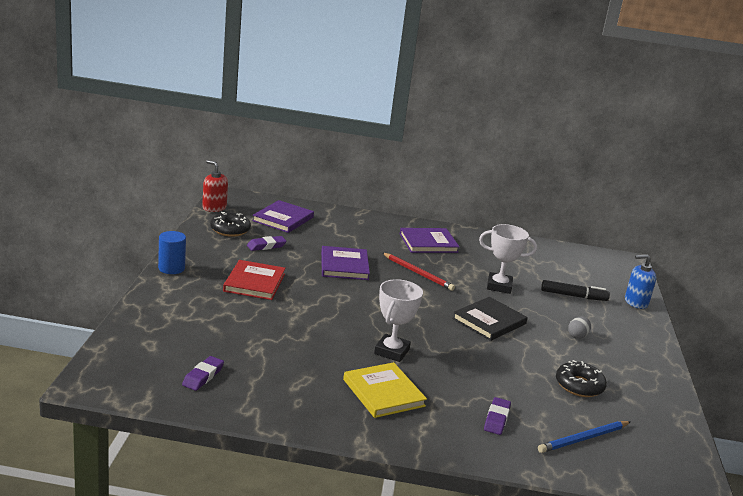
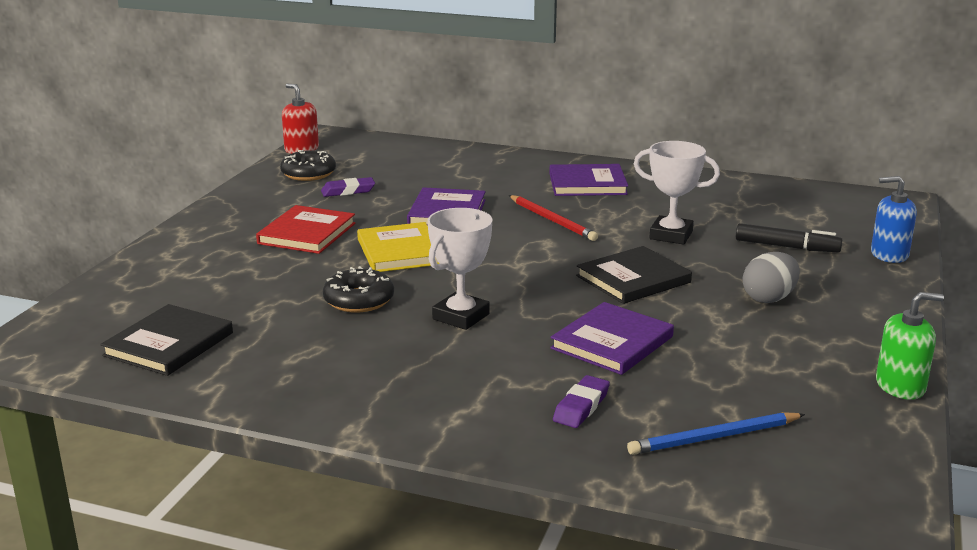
camera: 15 degrees right, 0 degrees up
(171, 268) = (202, 218): blue cylinder -> none
(203, 376) = (169, 344): purple eraser -> black book
(283, 219) = (389, 160): purple book -> purple book (612, 342)
(383, 393) = (420, 369): yellow book -> yellow book (400, 251)
(577, 336) = (769, 298): grey egg -> grey egg, size x1.51
(579, 385) = (741, 364): black donut -> black donut (359, 300)
(675, 399) = (900, 386): none -> green soap dispenser

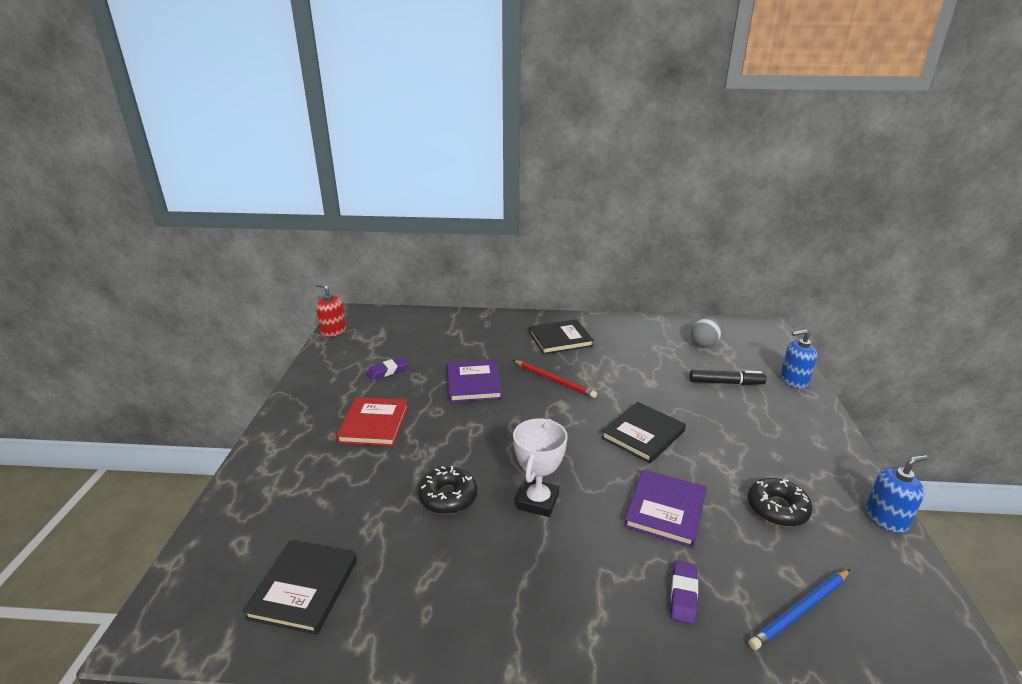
camera: 15 degrees left, 5 degrees up
(308, 173) = (349, 356): black donut -> black donut (777, 508)
(400, 251) = (456, 433): yellow book -> none
(587, 184) = (560, 339): purple book -> black book
(671, 235) = (644, 383): white trophy -> none
(769, 298) = (745, 439): grey egg -> grey egg (704, 344)
(900, 386) = (886, 518): green soap dispenser -> blue soap dispenser

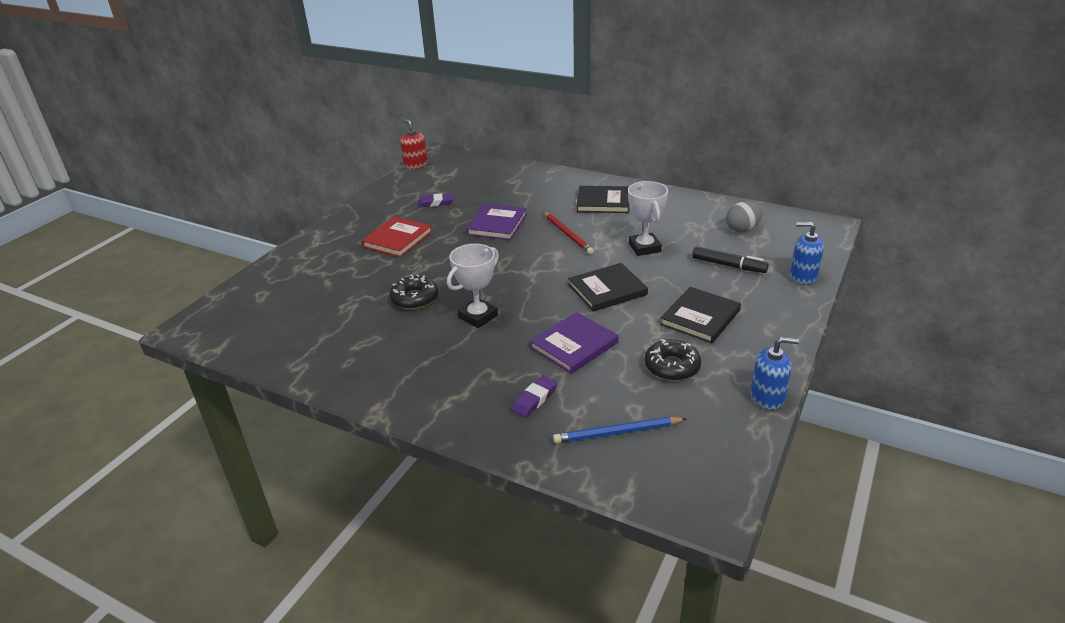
camera: 25 degrees right, 5 degrees up
(304, 588) = (282, 329): black book -> black book (700, 317)
(638, 380) = (644, 248): none -> white trophy

